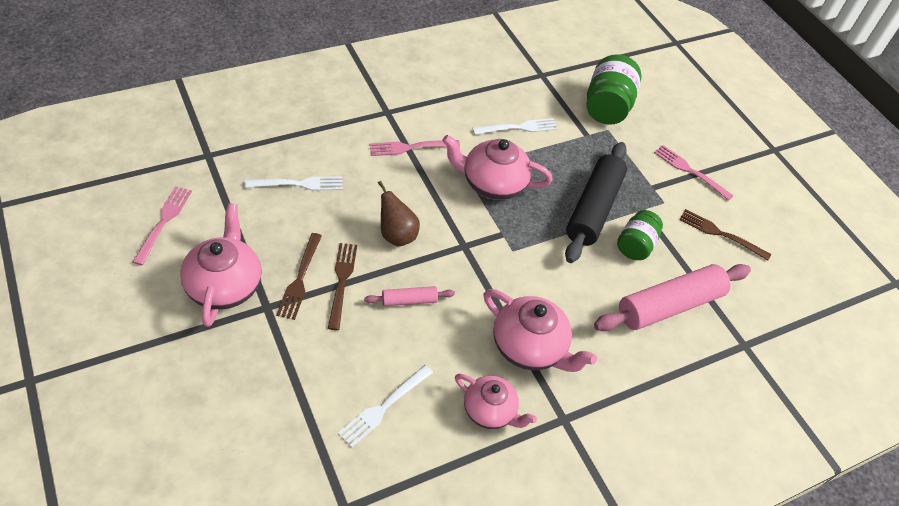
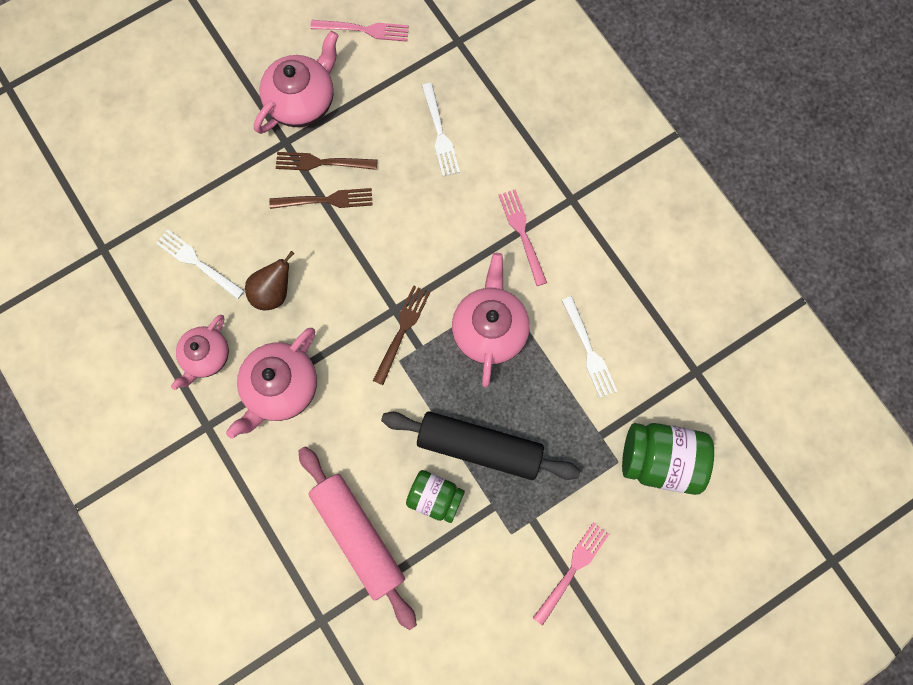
camera: 90 degrees right, 25 degrees up
(224, 285) = (302, 101): pink teapot -> pink teapot turned 45 degrees counterclockwise
(396, 235) = (394, 240): brown pear -> brown pear (273, 292)
(409, 300) = (315, 266): pink rolling pin -> none
(720, 234) = (476, 604): brown fork -> brown fork (402, 331)

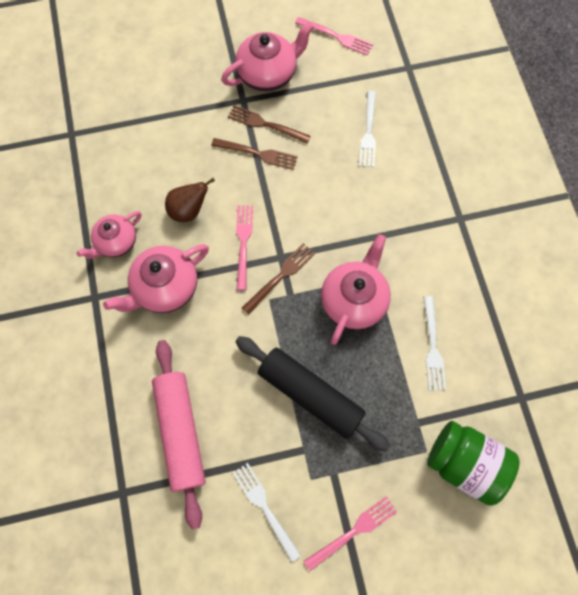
camera: 20 degrees right, 5 degrees down
(198, 263) = (139, 168): white fork -> white fork (265, 508)
(435, 497) = (257, 423): green jar -> none
(522, 234) = (408, 232): pink fork -> pink fork (243, 243)

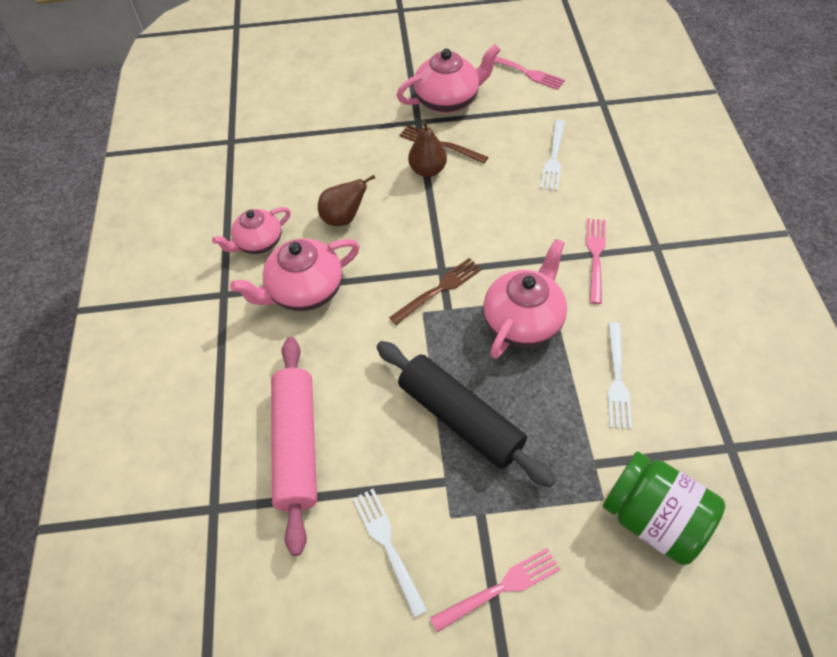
camera: 10 degrees right, 15 degrees down
(243, 243) = (400, 253): pink fork -> pink fork (595, 256)
(257, 153) = (427, 170): brown fork -> brown pear

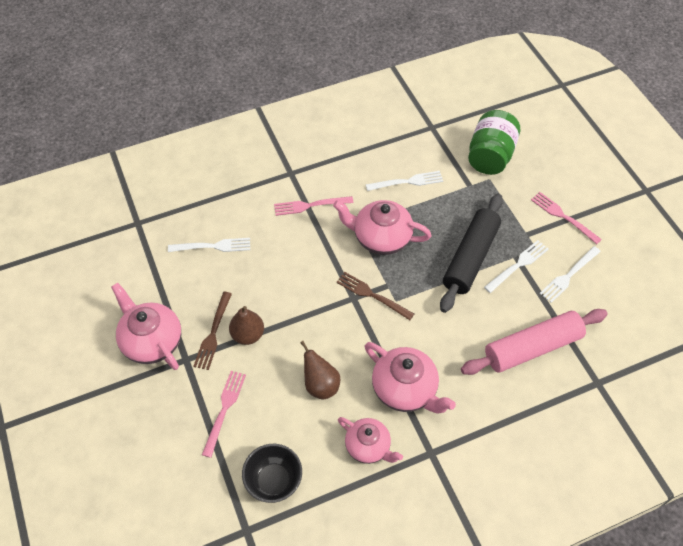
camera: 110 degrees left, 0 degrees up
(264, 165) = (274, 481): none -> black bowl
(429, 478) = (518, 265): none -> white fork
(525, 72) = (102, 286): pink fork -> pink fork (224, 410)

